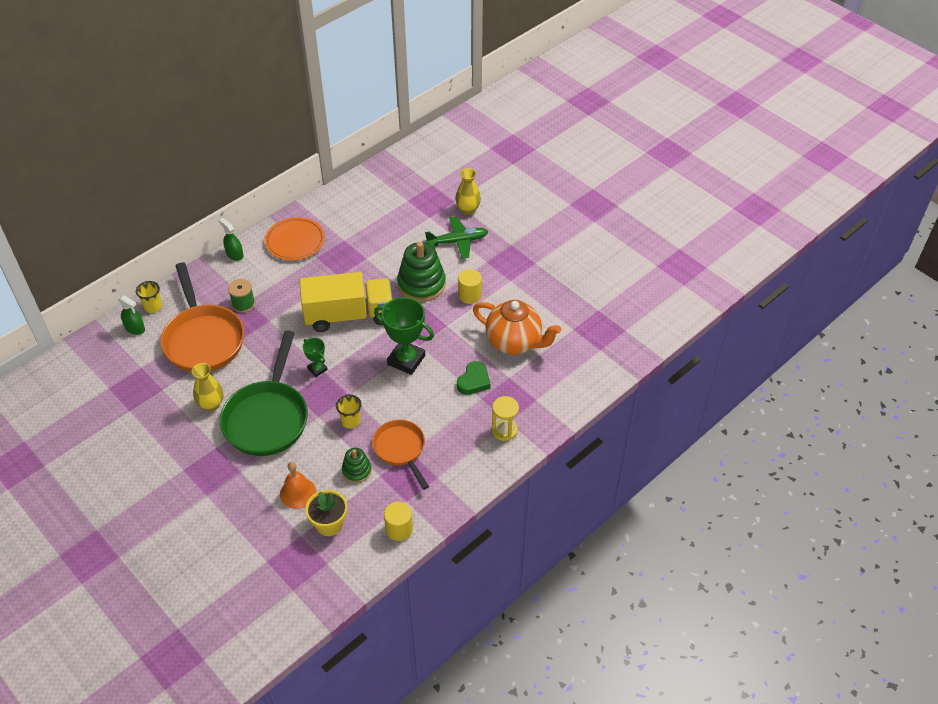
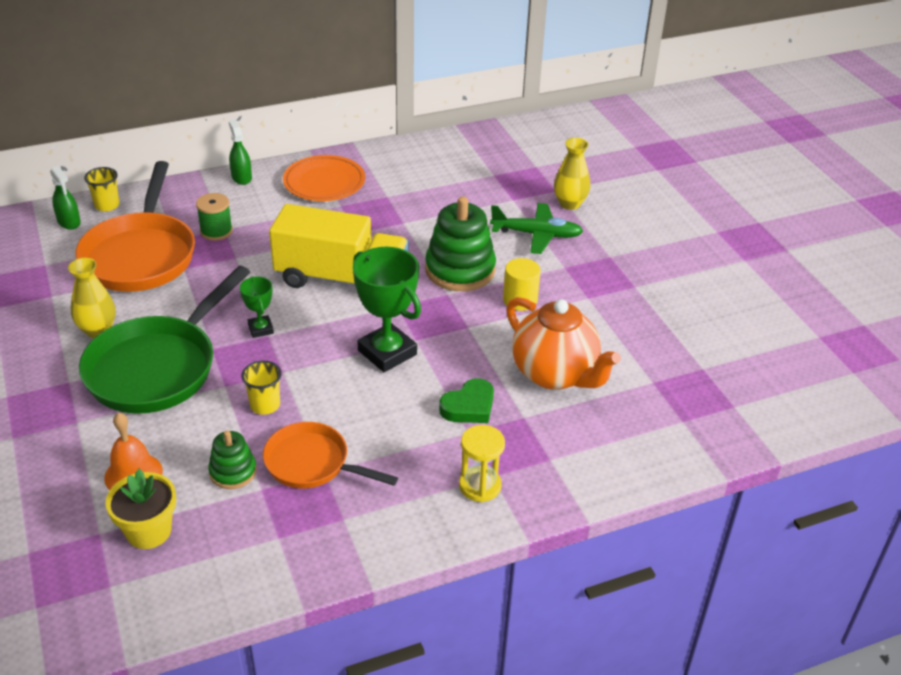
camera: 20 degrees right, 10 degrees down
(399, 529) = (243, 574): yellow cylinder -> none
(401, 449) = (312, 463): orange pan -> orange pan turned 60 degrees counterclockwise

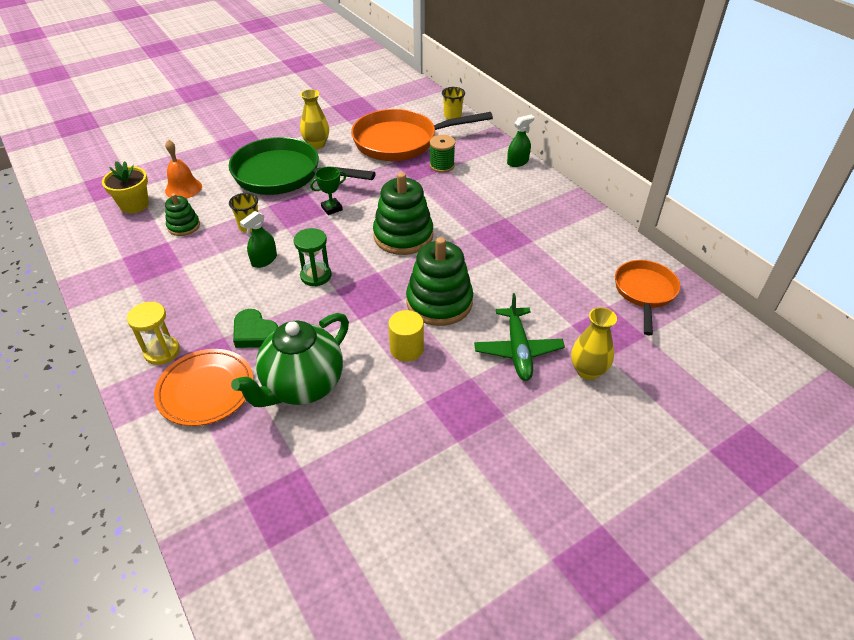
camera: 80 degrees right, 5 degrees up
(69, 222) = (427, 107): green spray bottle -> green spray bottle (264, 260)
(312, 463) = (190, 259): orange pan -> orange pan (644, 292)
(324, 182) = (534, 203): orange plate -> orange plate (206, 390)
(341, 279) = (403, 236): yellow truck -> green stacking toy
(387, 352) = (316, 276): green trophy -> green hourglass
(555, 374) = (302, 386): orange teapot -> green teapot

